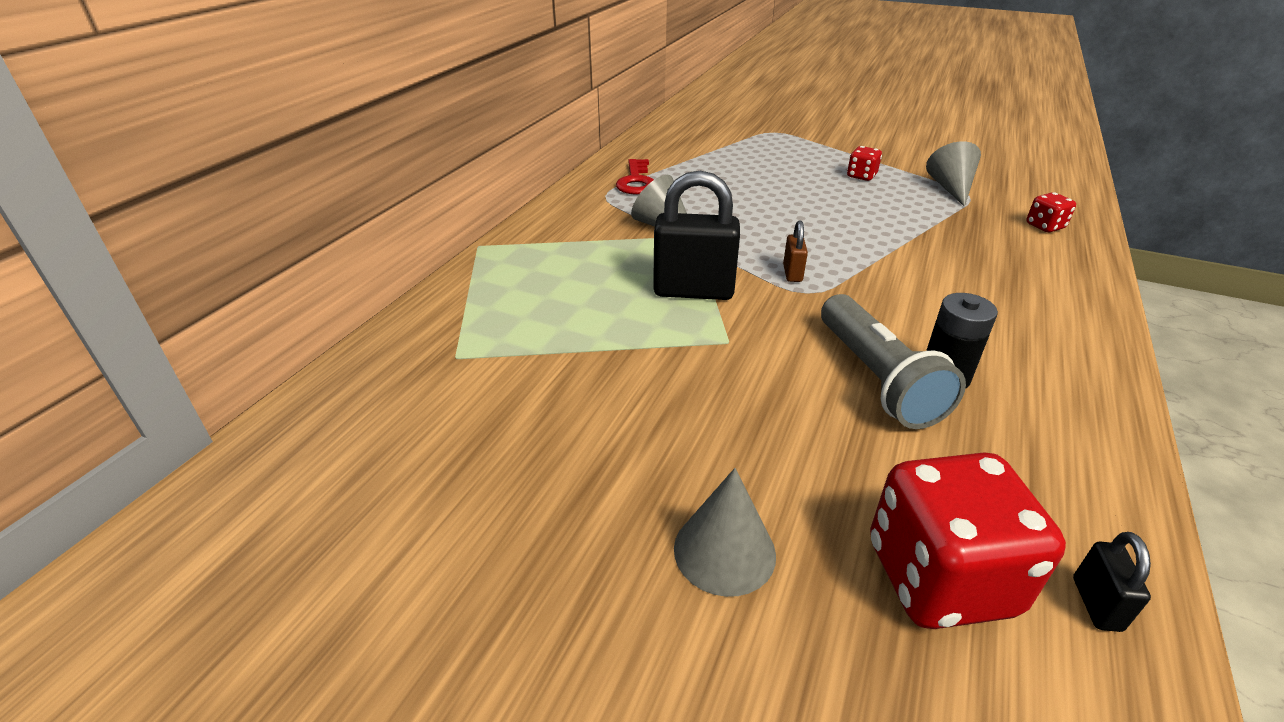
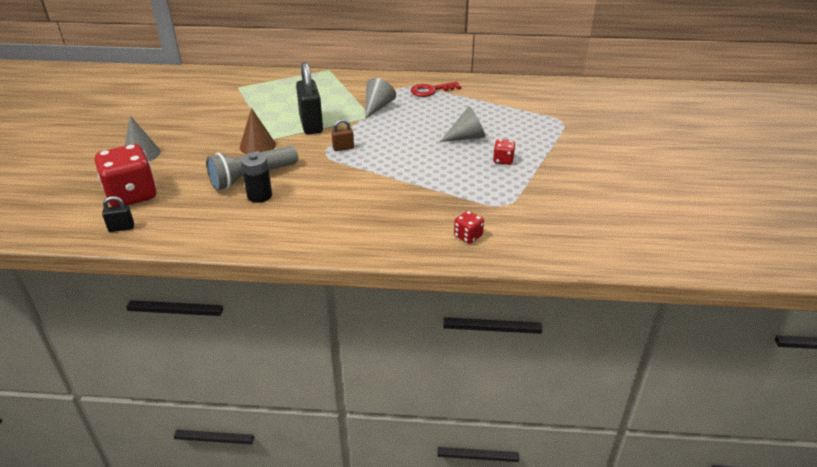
camera: 70 degrees right, 0 degrees up
(750, 359) = (257, 146): none -> brown cone
(950, 188) = (510, 197): grey cone -> grey cone (466, 137)

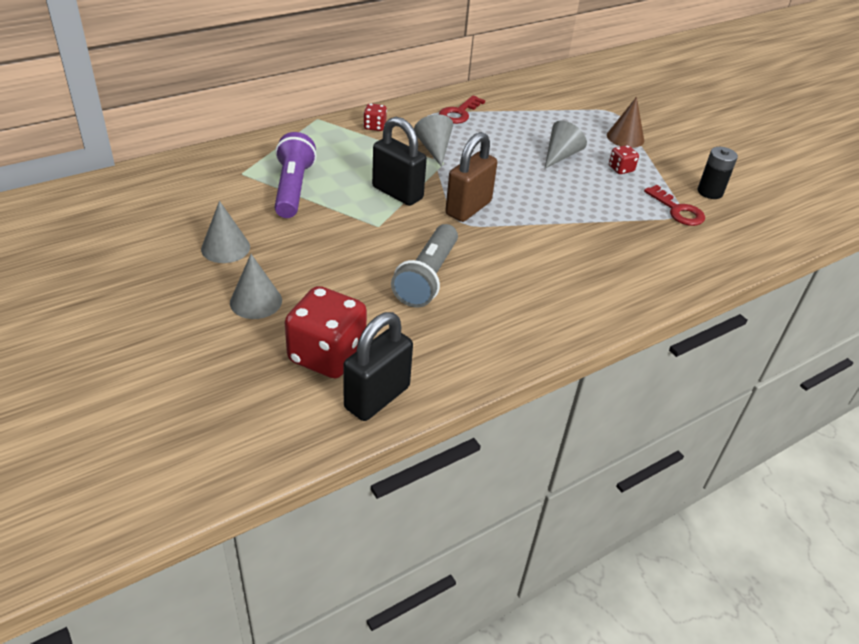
camera: 40 degrees left, 5 degrees up
(121, 228) = (377, 397): black padlock -> black padlock, size x2.12
(169, 122) = (225, 248): none -> grey cone
(252, 103) = (293, 189): none -> purple flashlight
(257, 146) = (377, 238): brown cone -> brown cone (625, 137)
(259, 195) = (465, 294): black battery -> black battery (710, 192)
(343, 148) = (468, 208): brown padlock -> brown padlock, size x2.12
(468, 236) = (693, 255): red dice -> red dice (374, 126)
(506, 203) = (678, 210): none -> red key

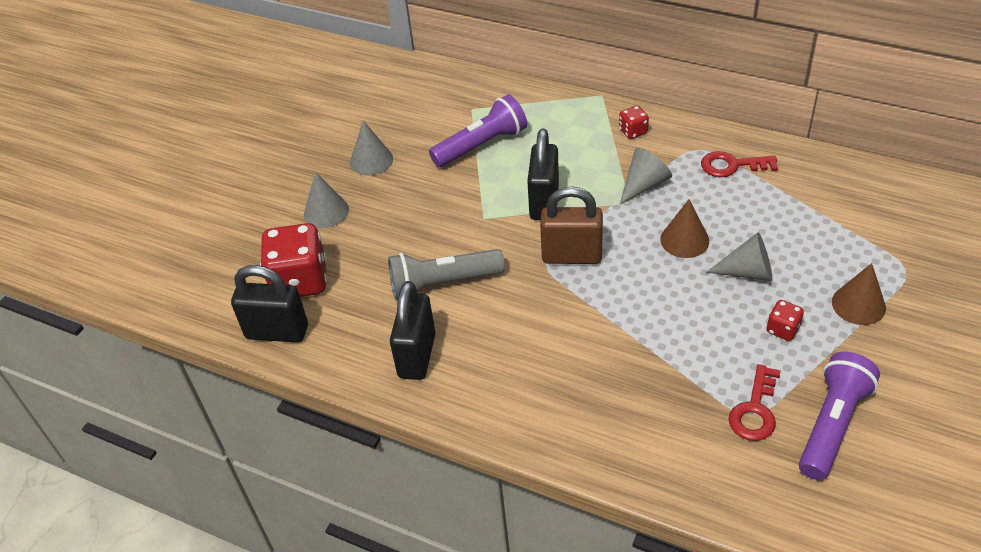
camera: 65 degrees right, 5 degrees up
(493, 326) = (417, 355): none -> black padlock
(506, 161) = (684, 240): none -> brown cone
(710, 192) = (832, 425): black battery -> purple flashlight

